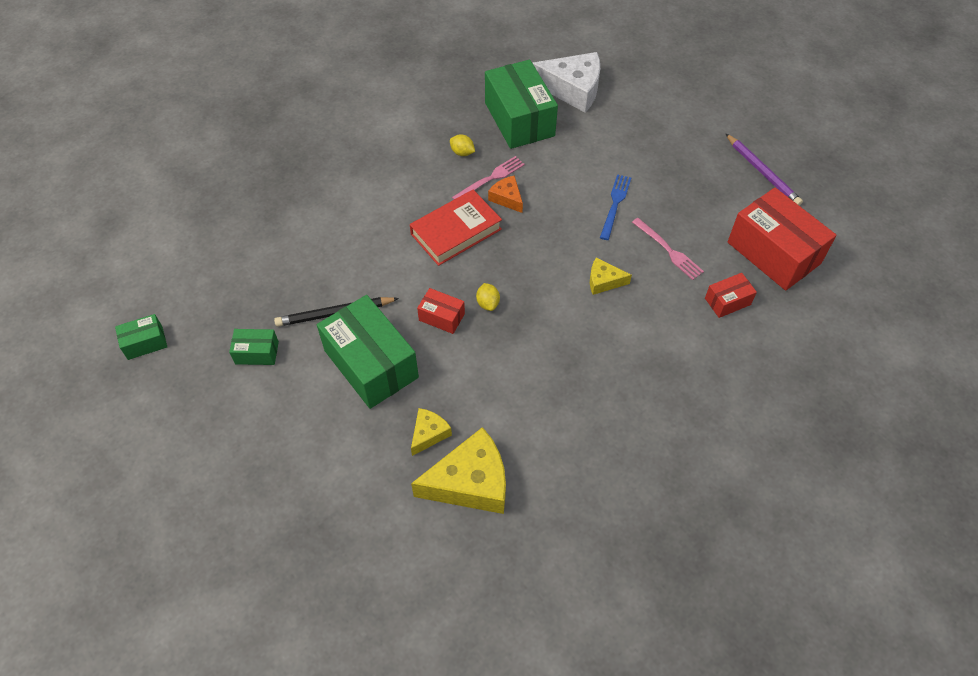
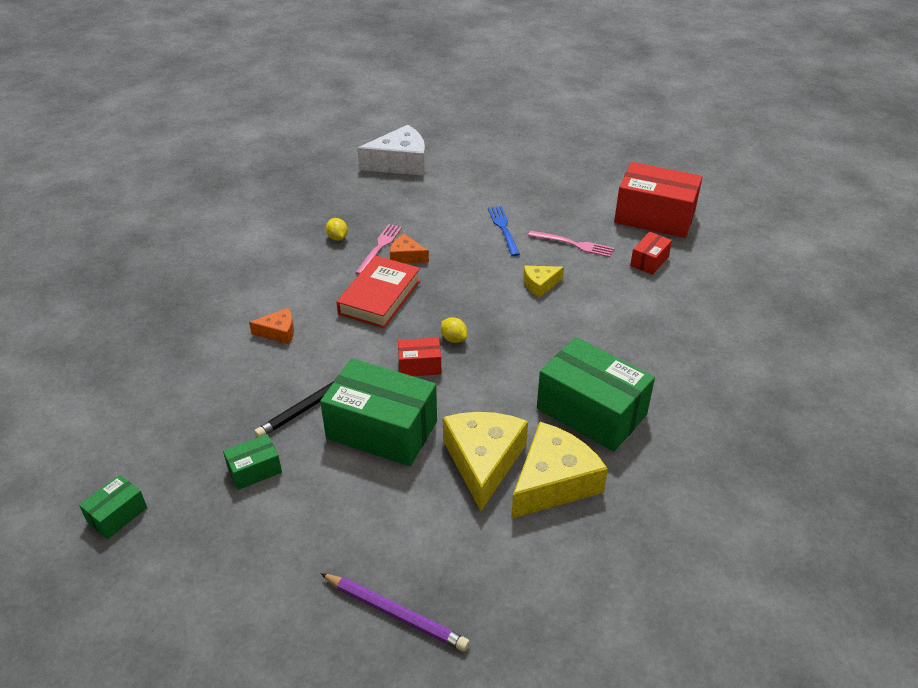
camera: 30 degrees left, 15 degrees down
(353, 231) = (278, 332): none -> orange cheese
(429, 434) = (483, 461): yellow cheese -> yellow cheese, size x1.97
(462, 152) = (337, 237): yellow lemon -> yellow lemon turned 60 degrees clockwise
(519, 119) = (370, 198): green box -> green box (591, 412)
(762, 172) = (600, 169): purple pencil -> purple pencil (396, 613)

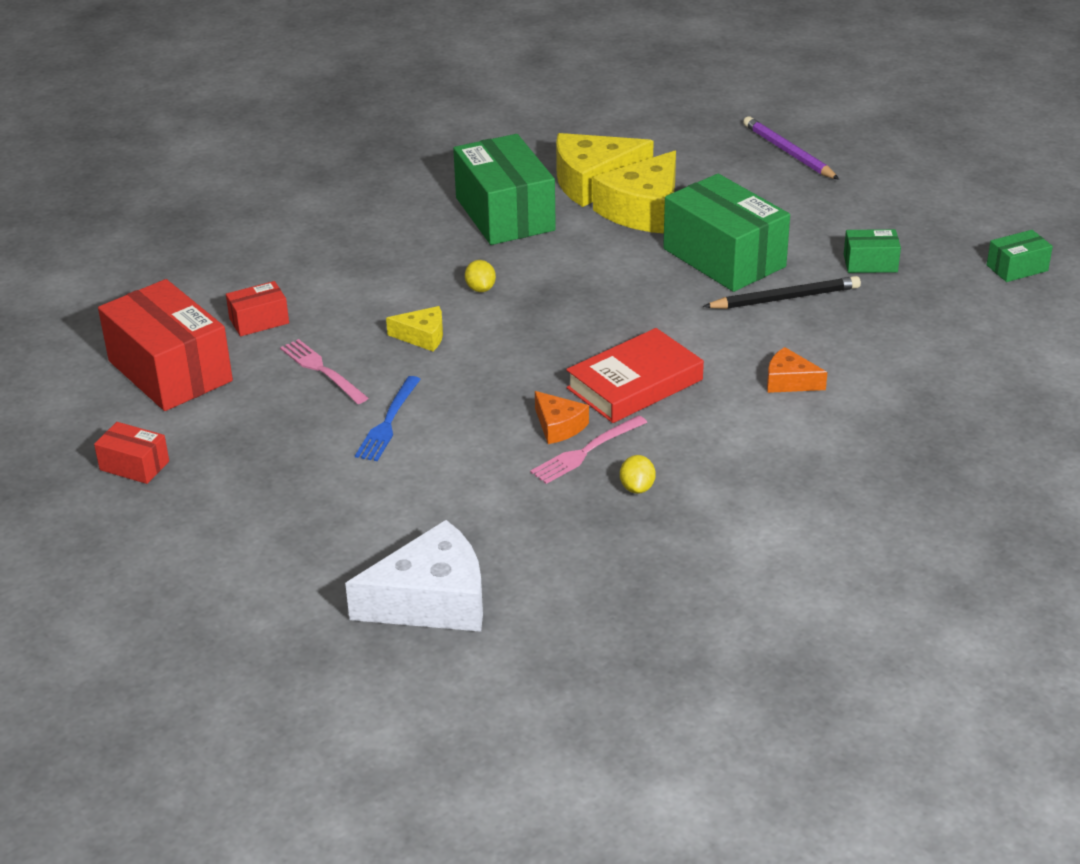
camera: 150 degrees left, 5 degrees down
(400, 163) = (432, 600): white cheese -> white cheese turned 150 degrees clockwise
(420, 365) = (643, 298): red box -> red box (134, 465)
(454, 339) = (582, 312): yellow lemon -> yellow lemon (480, 289)

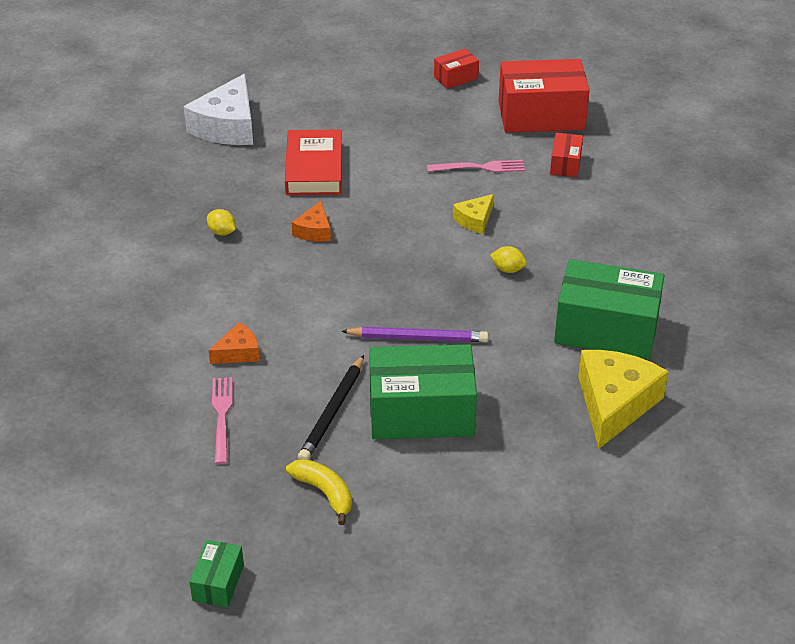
camera: 125 degrees right, 5 degrees up
(388, 423) = (395, 170): blue fork -> none
(559, 426) = (314, 231): orange cheese -> orange cheese turned 75 degrees counterclockwise
(585, 452) = (277, 229): pink fork -> pink fork (222, 415)
(635, 384) = (318, 282): red book -> red book (314, 169)
(643, 210) = (539, 408): yellow cheese -> none
(788, 152) = (554, 564): purple pencil -> purple pencil (418, 338)
(870, 263) = (324, 493): green box -> yellow banana

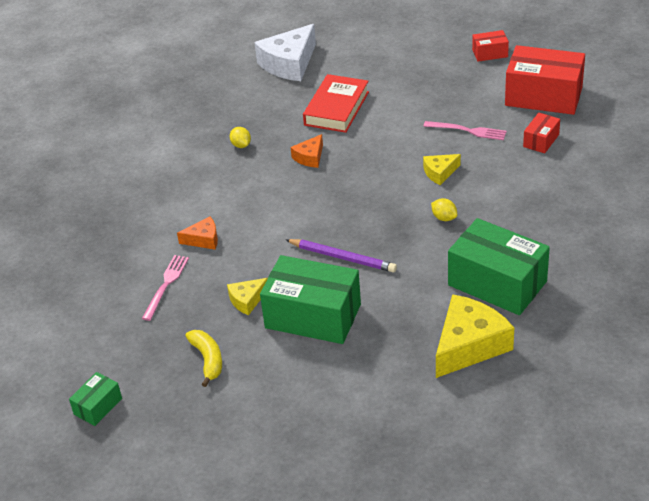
camera: 25 degrees right, 0 degrees up
(332, 412) = (247, 300): black pencil -> yellow cheese

